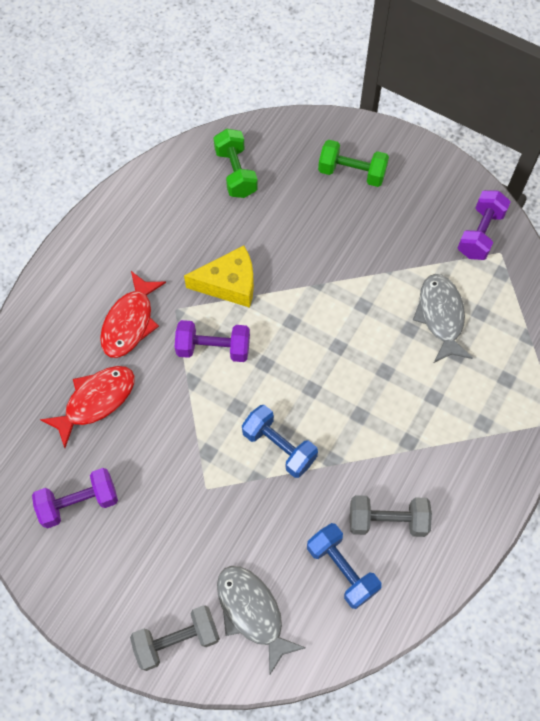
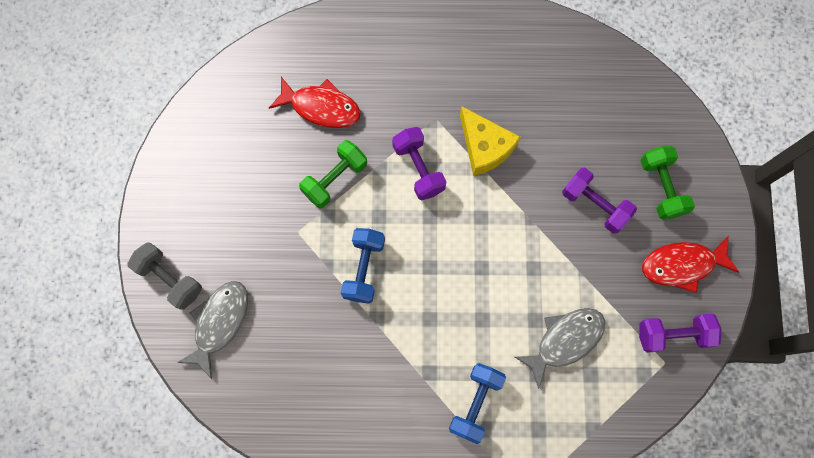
camera: 60 degrees right, 10 degrees up
(79, 502) = (234, 145): purple dumbbell -> purple dumbbell (594, 205)
(130, 322) = (402, 91): red fish -> red fish (682, 265)
(236, 173) = (595, 91): green dumbbell -> green dumbbell (335, 179)
(341, 569) = (290, 374): blue dumbbell -> blue dumbbell (475, 403)
(387, 521) = (350, 390): grey dumbbell -> none

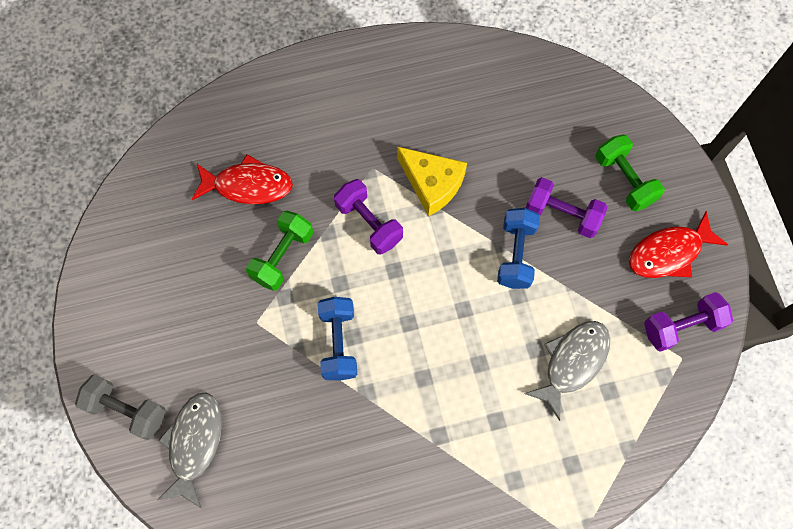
camera: 15 degrees left, 5 degrees down
(475, 403) = (497, 455): blue dumbbell -> blue dumbbell (515, 254)

